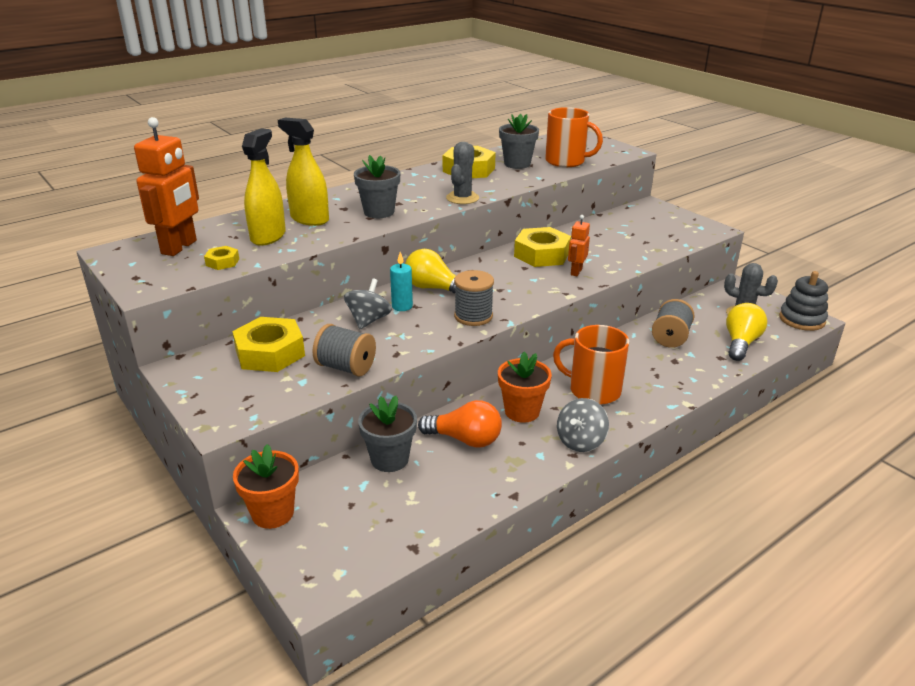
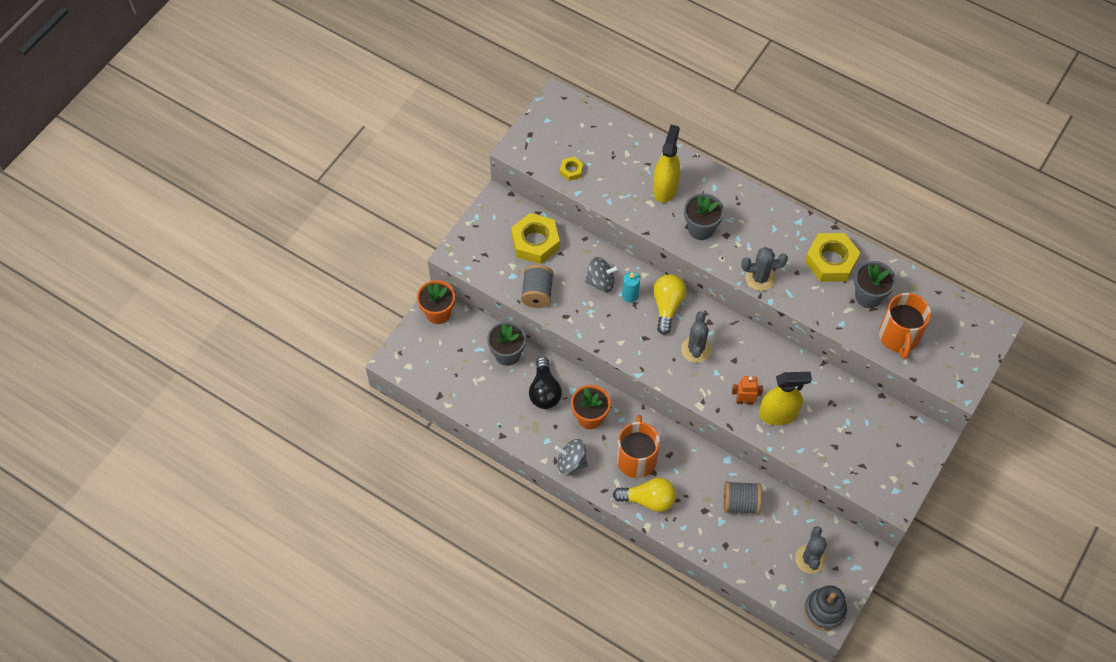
camera: 70 degrees right, 30 degrees up
(179, 247) = (581, 133): orange robot -> none
(268, 236) = (622, 176): yellow spray bottle -> yellow spray bottle (778, 414)
(465, 439) = (544, 391): orange light bulb -> black light bulb
(473, 316) = (636, 347): grey spool -> none
(498, 284) = (696, 349): none -> grey cactus
(541, 254) = (765, 367): yellow nut -> none
(741, 343) = (756, 560): yellow light bulb -> yellow light bulb (648, 500)

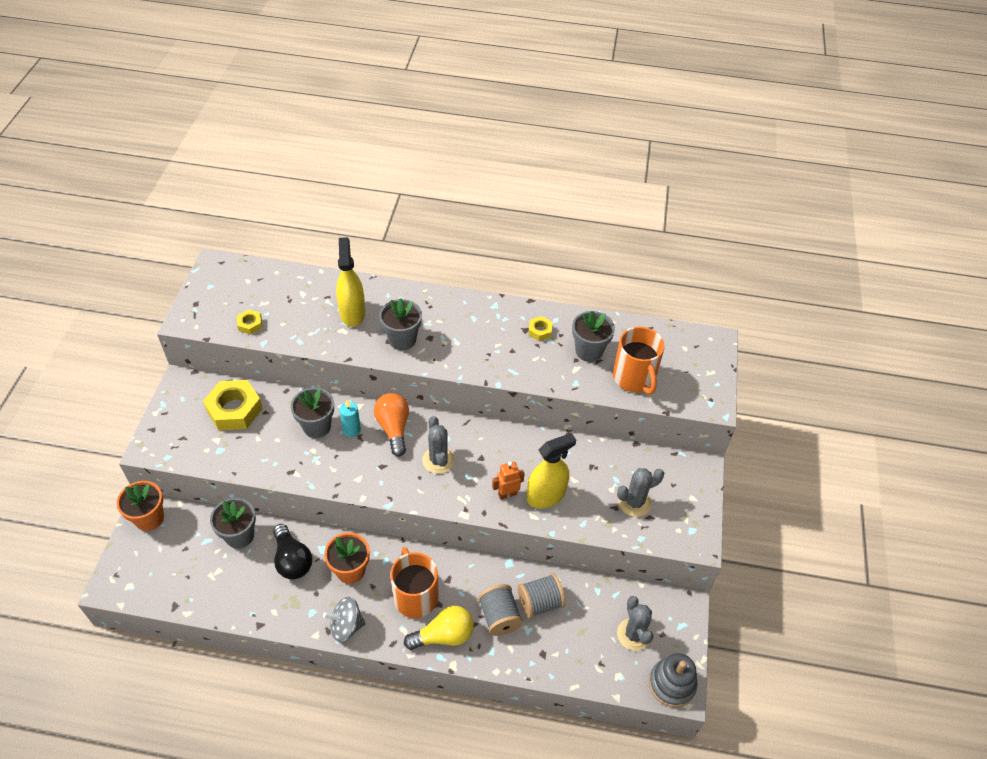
camera: 25 degrees left, 10 degrees down
(537, 293) = (252, 459): grey spool -> grey spool (499, 617)
(601, 282) = (317, 426): grey spinning top -> grey flower pot
(667, 306) = (393, 428): yellow light bulb -> orange light bulb
(760, 278) = (479, 366): grey cactus -> grey cactus (634, 502)
(831, 261) = (540, 331): yellow nut -> yellow nut, size x0.48

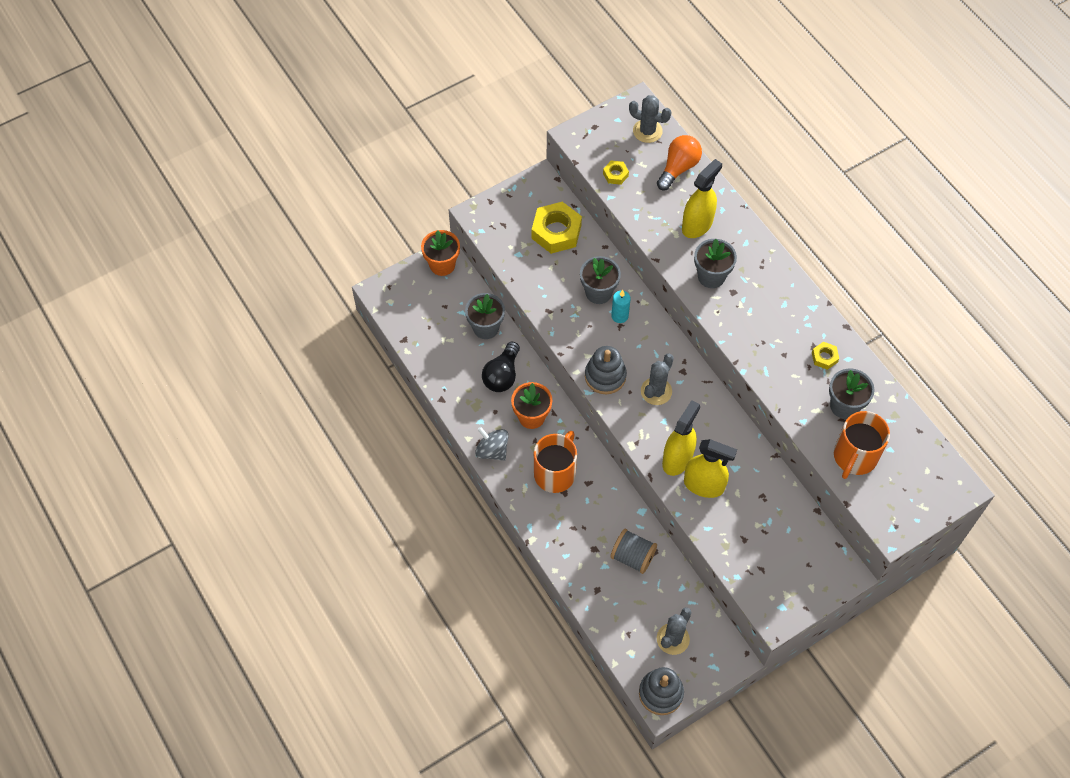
camera: 50 degrees right, 10 degrees up
(388, 482) = (605, 376): none -> grey stacking toy
(393, 428) = (650, 340): orange light bulb -> orange light bulb (678, 168)
(444, 635) = (546, 516): yellow light bulb -> none
(499, 617) = (595, 539): grey spool -> none
(507, 494) = (677, 459): orange robot -> yellow spray bottle
(634, 502) = (763, 549): grey cactus -> grey cactus (647, 131)

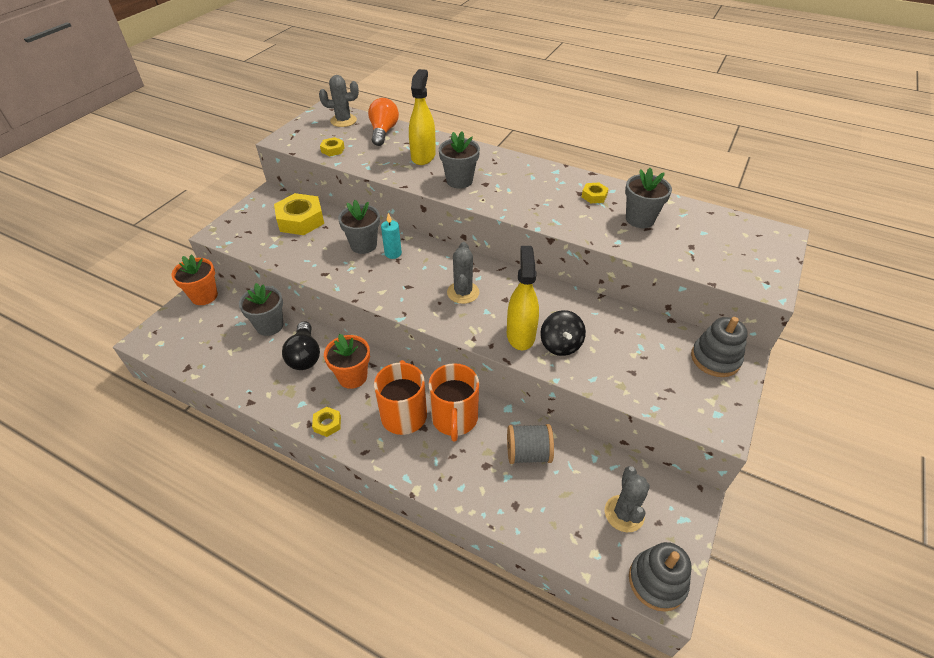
camera: 30 degrees left, 15 degrees down
(492, 450) = (327, 424): grey spinning top -> yellow nut
(605, 376) = (408, 300): grey stacking toy -> grey stacking toy (715, 359)
(704, 485) = (560, 345): yellow spray bottle -> black spinning top
(854, 457) = (683, 248): orange mug -> orange mug (454, 418)

